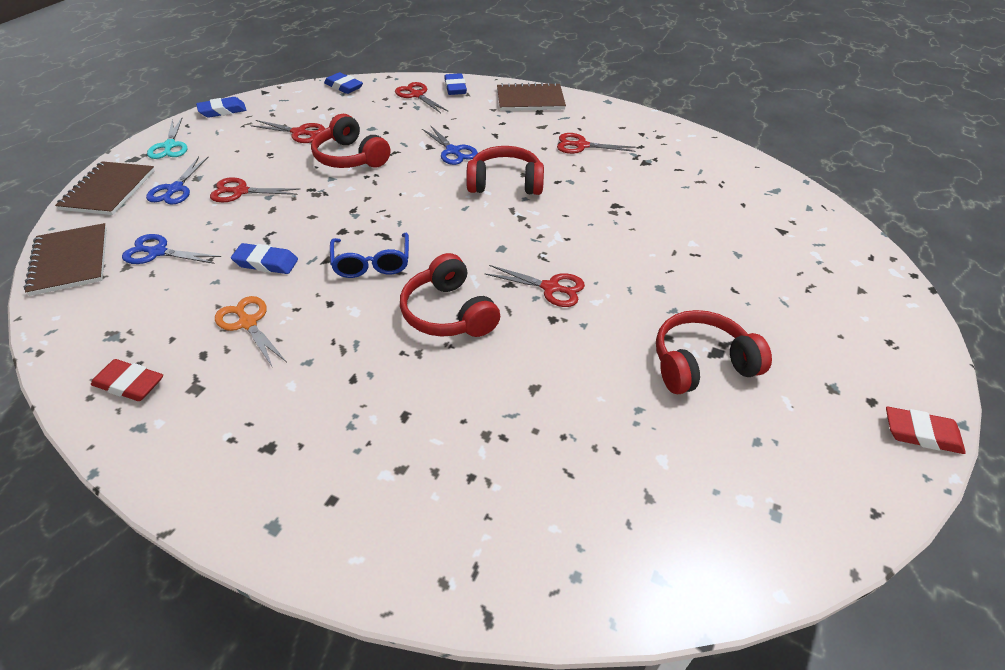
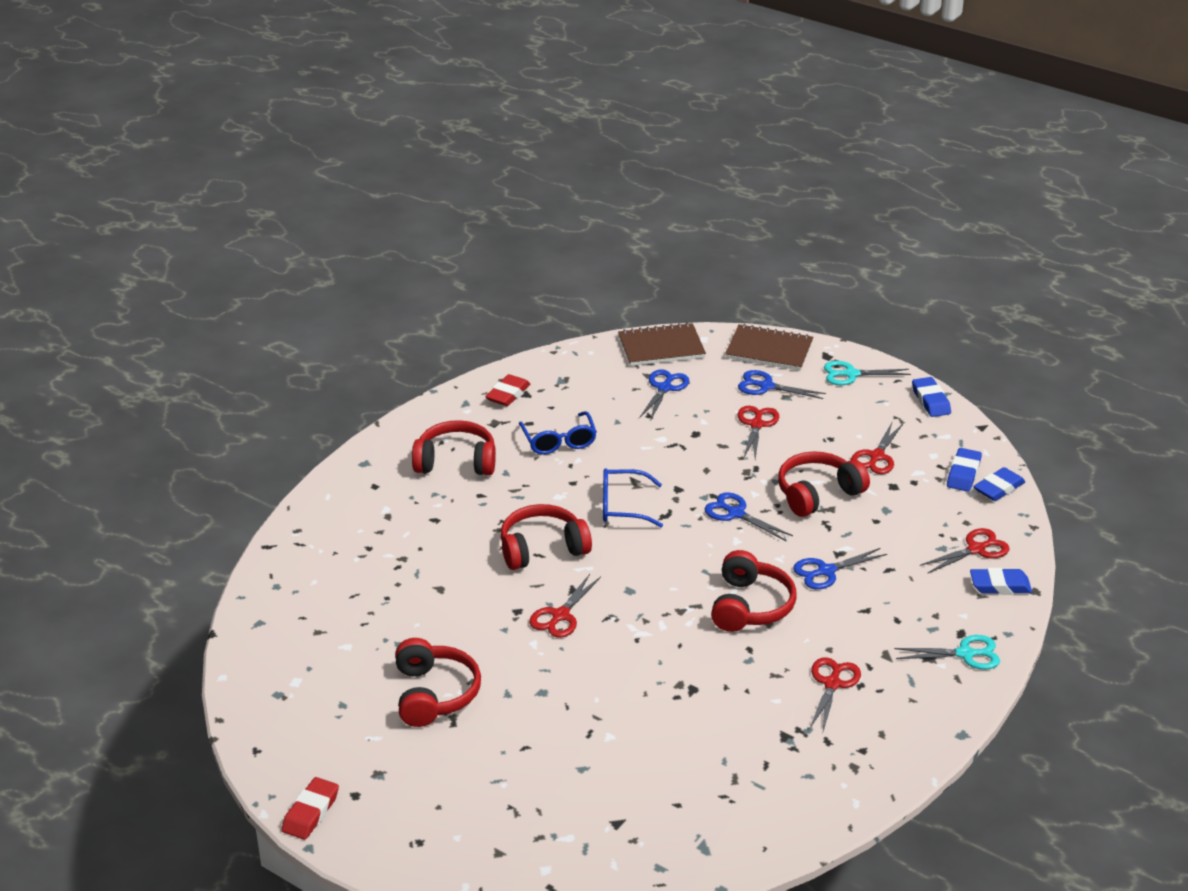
camera: 100 degrees right, 10 degrees down
(248, 323) = (559, 441): orange scissors -> blue glasses
(266, 263) = (637, 446): blue eraser -> blue eraser (963, 473)
(280, 414) = (456, 461): none -> red headphones
(380, 196) = (736, 513): none -> blue scissors
(530, 99) = (965, 654): brown notebook -> turquoise scissors

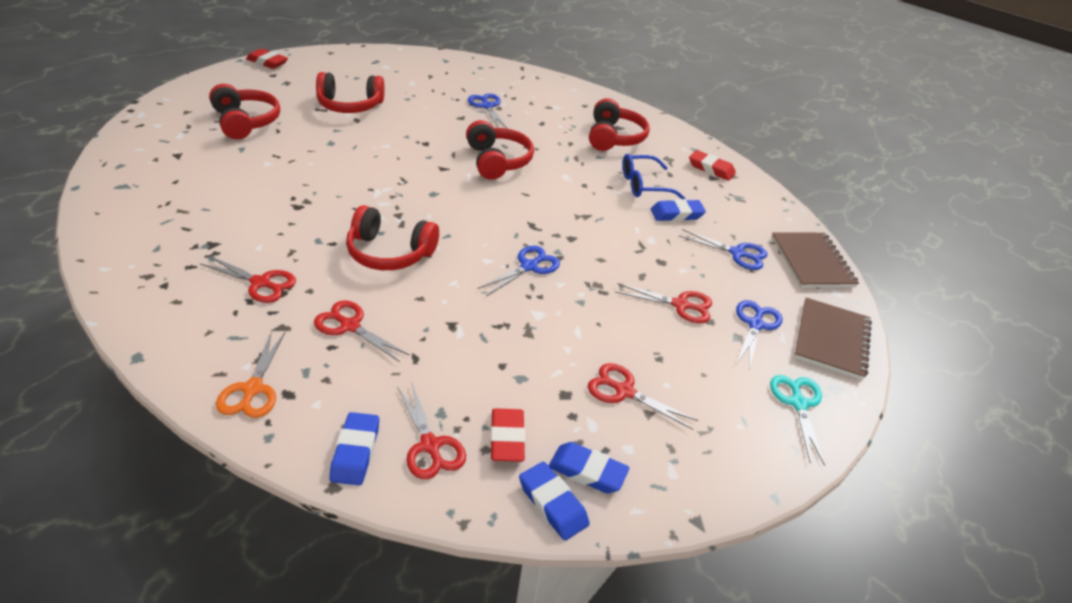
camera: 90 degrees right, 5 degrees up
(560, 616) = (413, 159): red scissors -> red scissors (350, 326)
(622, 506) = (548, 204): blue glasses -> none
(817, 493) = (556, 328): red headphones -> red headphones (246, 122)
(826, 571) = (425, 310): blue scissors -> blue scissors (487, 106)
(930, 401) = (753, 475): blue eraser -> blue eraser (676, 214)
(951, 512) = (507, 438): none -> red eraser
(965, 654) = (252, 389): turquoise scissors -> orange scissors

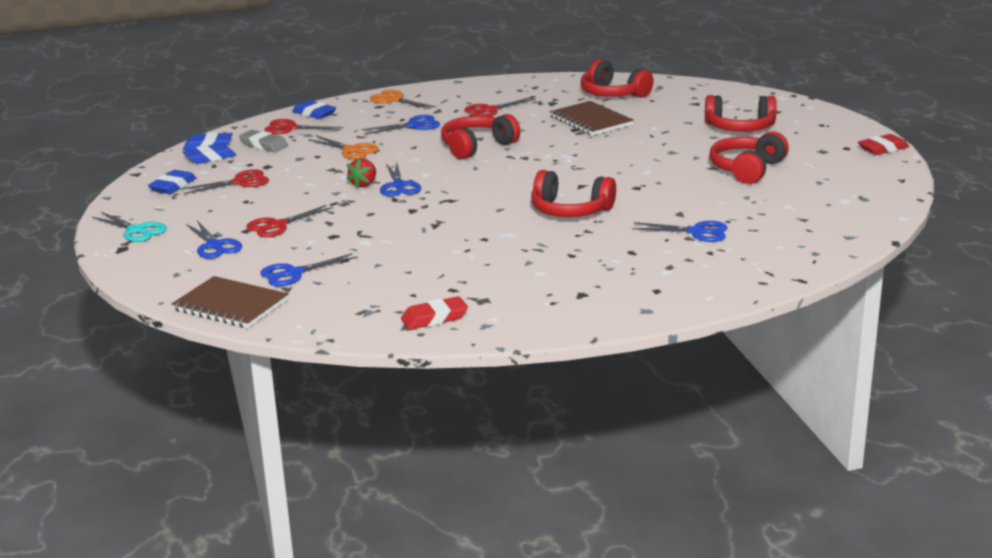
camera: 130 degrees right, 15 degrees down
(350, 326) = (414, 125): red scissors -> blue scissors
(465, 343) = (351, 150): none -> orange scissors
(507, 438) = (264, 145): red eraser -> grey eraser
(545, 291) = (364, 184): none -> red strawberry
(614, 137) = (560, 283): red headphones -> red headphones (613, 94)
(643, 185) = (449, 267): blue glasses -> none
(676, 214) = (383, 267): blue eraser -> blue eraser (173, 186)
(831, 340) = (152, 269): brown notebook -> brown notebook (590, 121)

